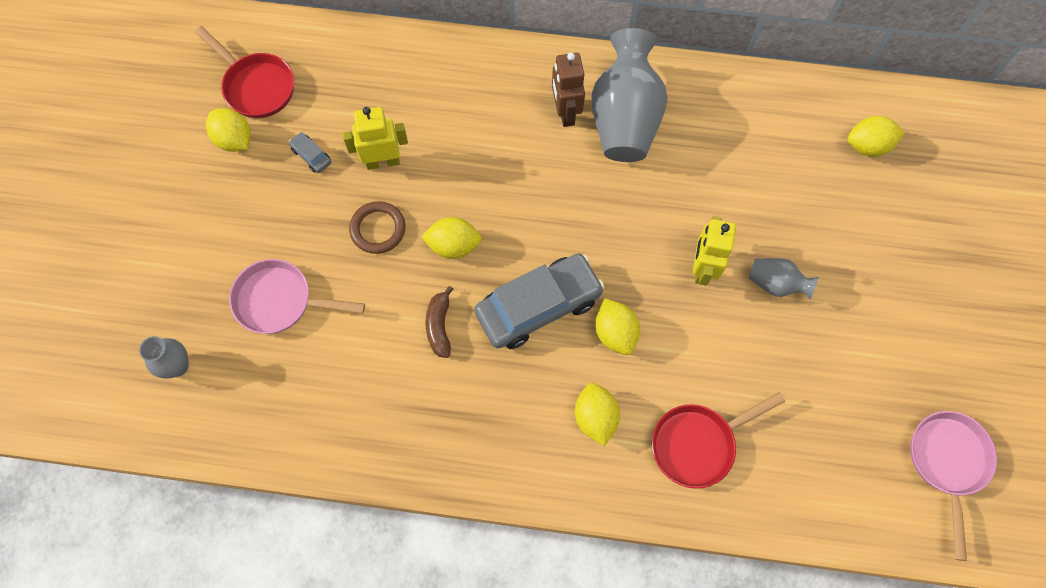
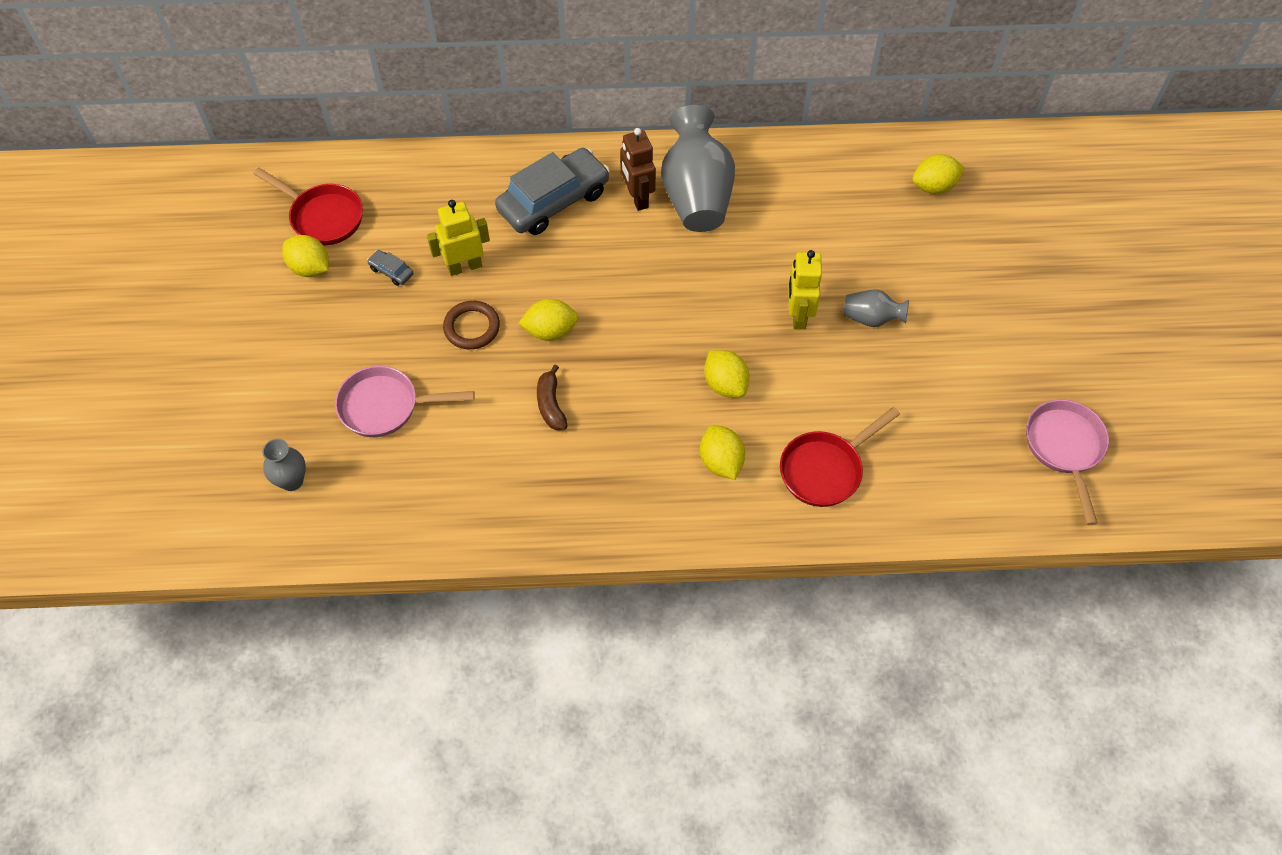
camera: 10 degrees left, 10 degrees down
(538, 306) = (645, 372): grey car -> grey car (553, 201)

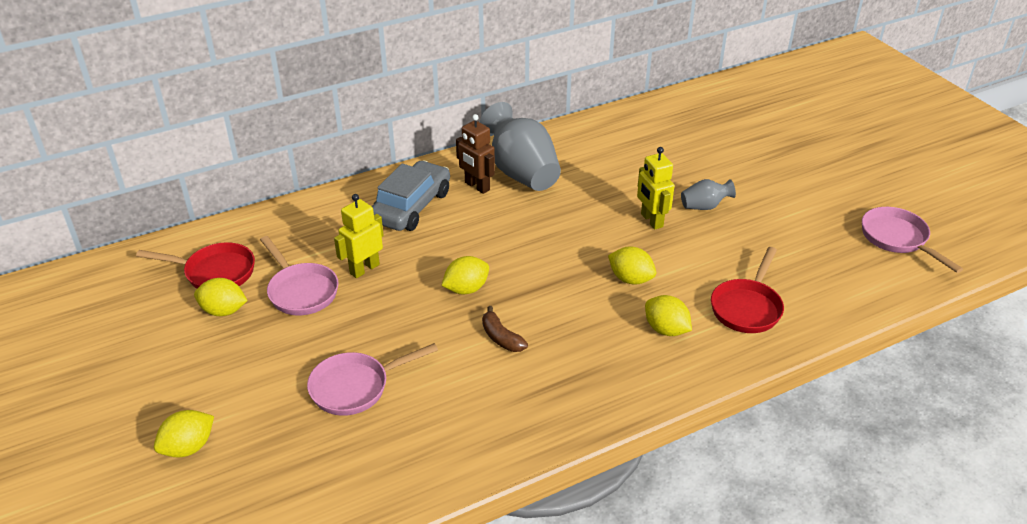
camera: 25 degrees left, 20 degrees down
(292, 481) = (299, 475): grey vase -> none
(391, 271) = (301, 291): grey car -> pink pan
(472, 327) = (397, 307): brown ring -> none
(934, 186) = (686, 122): yellow lemon -> yellow lemon (188, 447)

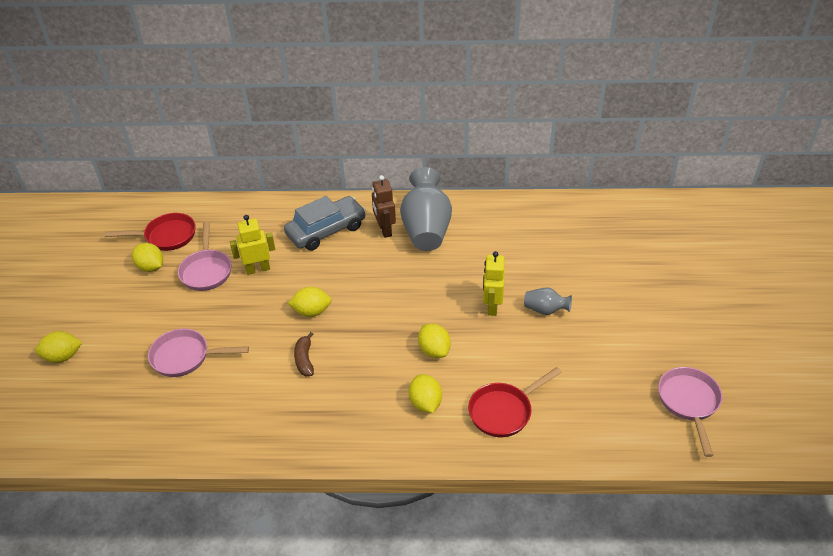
camera: 30 degrees right, 5 degrees up
(215, 272) = (166, 236): red pan -> red pan turned 45 degrees counterclockwise

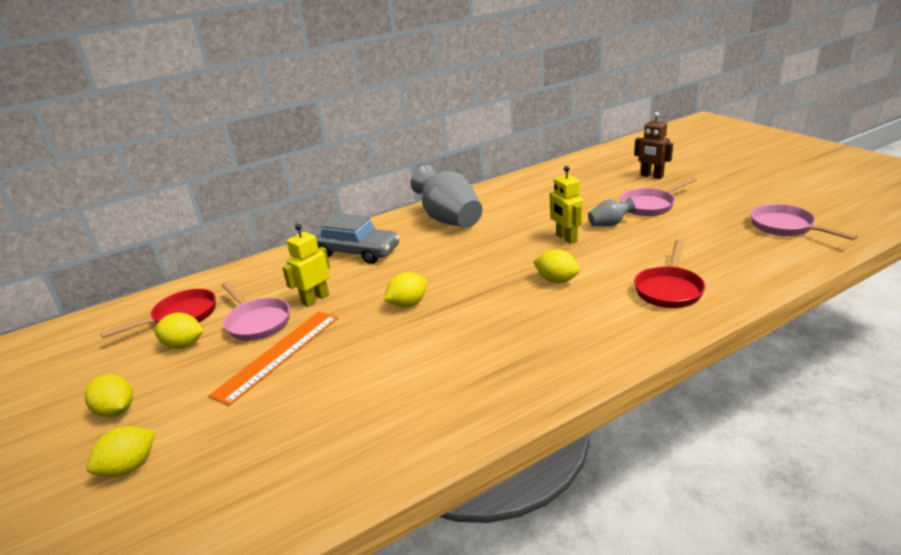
camera: 30 degrees left, 15 degrees down
(185, 357) = (304, 394): pink pan -> pink pan (650, 205)
(196, 312) = (278, 355): none -> orange ruler
(304, 360) = (443, 337): brown banana -> none
(326, 230) = (357, 252): grey car -> grey car turned 90 degrees clockwise
(385, 230) = (413, 233): brown robot -> brown robot (651, 176)
(425, 403) = (598, 314): yellow lemon -> yellow lemon (116, 411)

